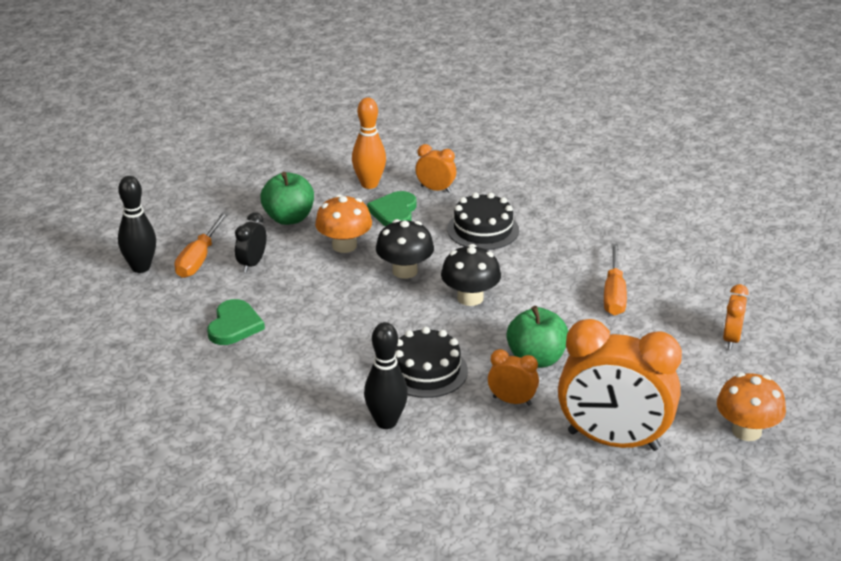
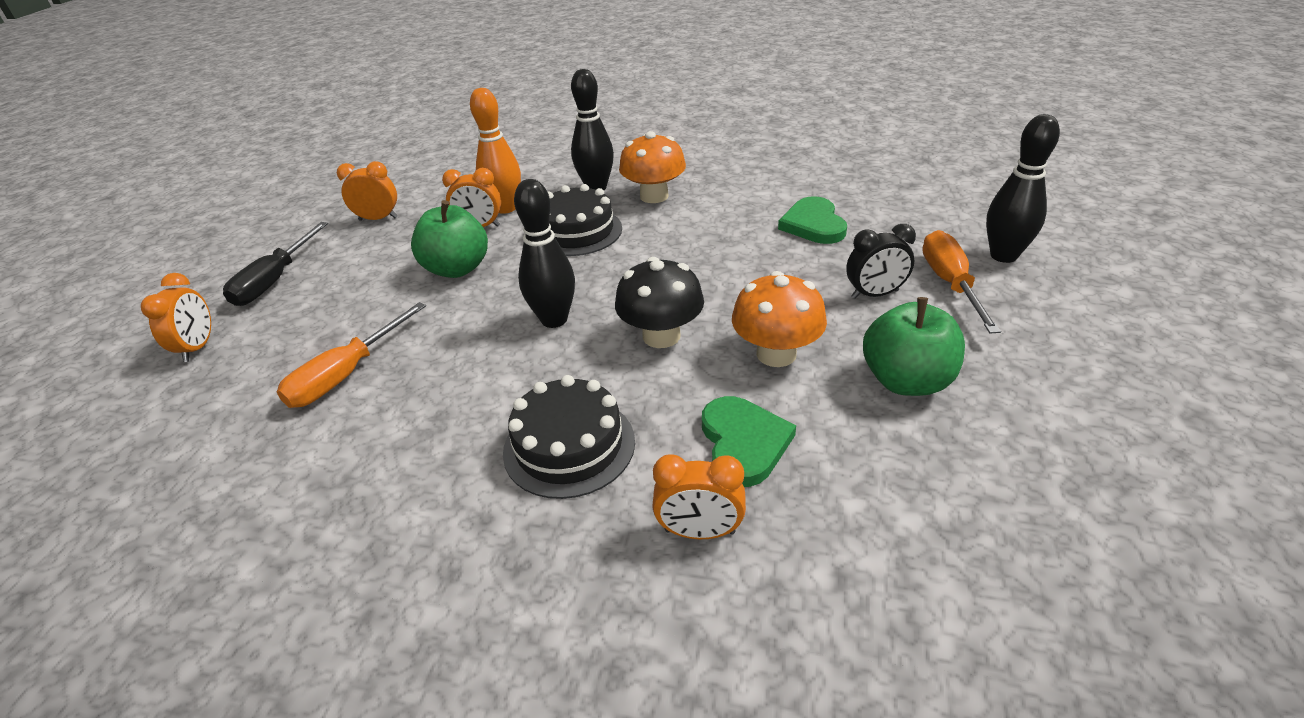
camera: 165 degrees right, 5 degrees up
(252, 264) = (875, 294): black clock -> black clock turned 75 degrees clockwise
(369, 184) = (840, 506): orange bowling pin -> orange bowling pin (506, 208)
(470, 298) = (554, 320): black mushroom -> black bowling pin
(613, 441) = (378, 219): orange clock -> orange clock, size x0.44
(614, 294) = (346, 375): orange screwdriver -> orange screwdriver turned 135 degrees counterclockwise
(695, 388) = (275, 280): none -> black screwdriver
(746, 431) = (237, 254): orange mushroom -> orange mushroom (654, 196)

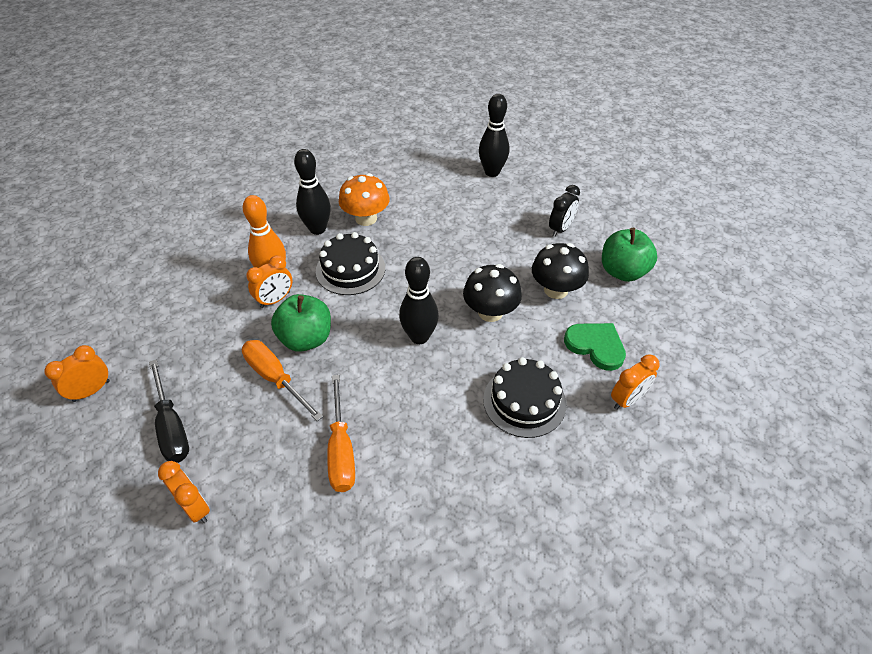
camera: 45 degrees left, 10 degrees up
(378, 219) = (179, 334): orange clock -> orange clock (91, 391)
(776, 354) = (556, 290): orange mushroom -> black mushroom
(813, 224) = (483, 197): green heart -> none
(950, 284) = (585, 205): orange screwdriver -> orange screwdriver (275, 378)
(1003, 256) = (590, 176): black bowling pin -> black bowling pin (492, 172)

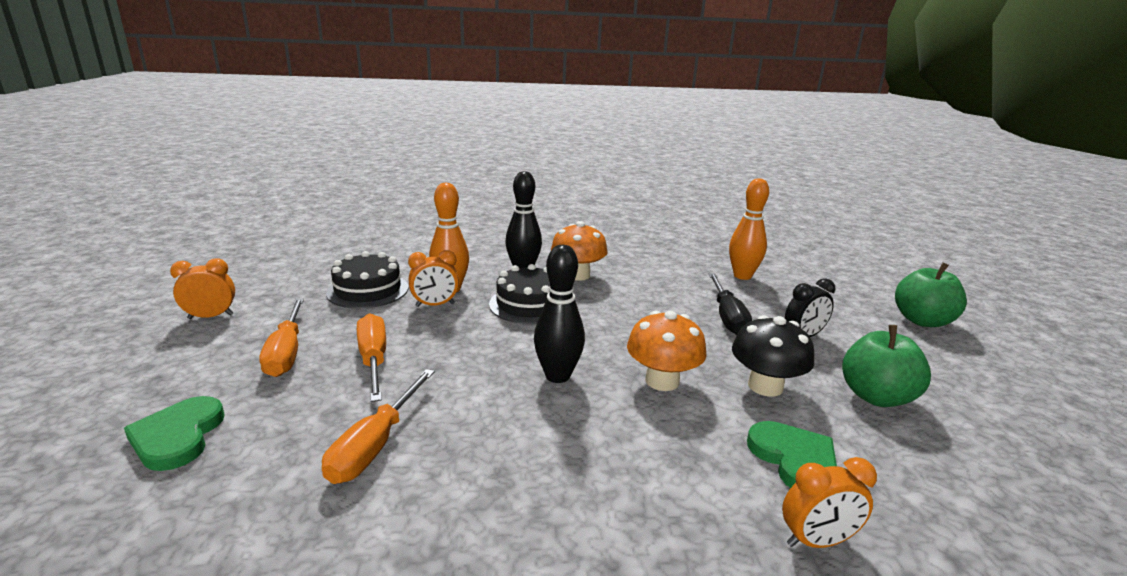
camera: 25 degrees right, 25 degrees down
(172, 426) = (240, 363): black screwdriver -> black screwdriver (727, 317)
(195, 507) = (178, 436): orange clock -> green heart
(199, 400) = (287, 352): none -> orange screwdriver
(306, 339) = (435, 340): green apple -> green apple (922, 321)
(490, 312) = (662, 381): black mushroom -> orange mushroom
(492, 172) = (742, 276): black bowling pin -> orange bowling pin
(524, 401) = (647, 483): black cake -> black cake (368, 290)

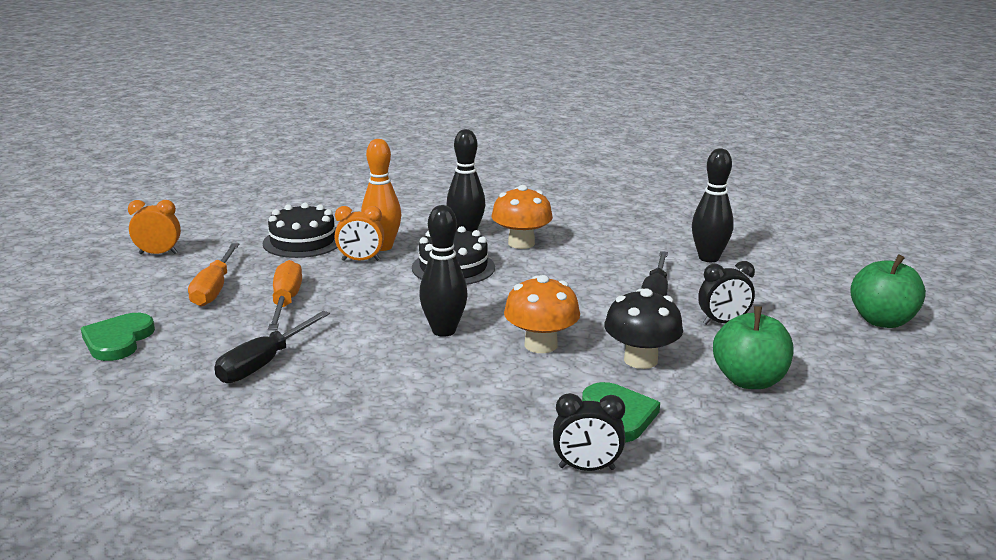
camera: 15 degrees right, 0 degrees up
(375, 445) = (264, 363): orange screwdriver -> black screwdriver
(742, 276) = (708, 258): orange bowling pin -> black bowling pin
(817, 541) = (586, 468): orange clock -> black clock

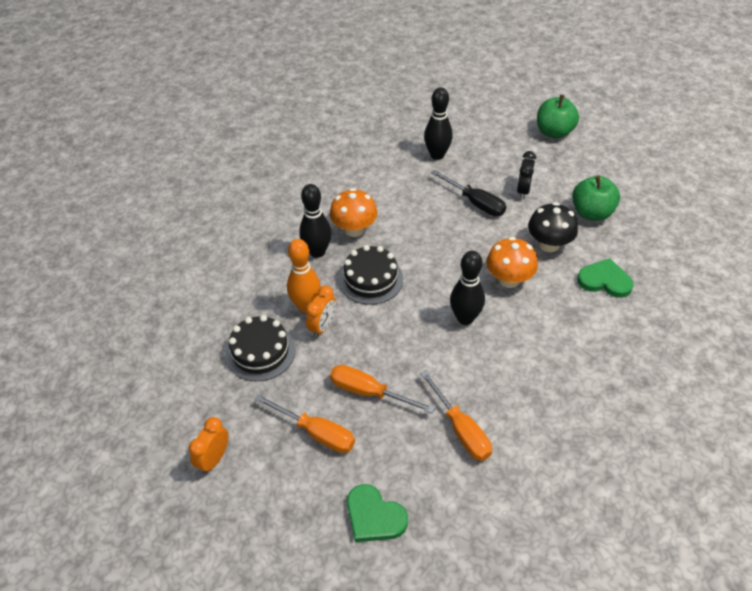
camera: 60 degrees left, 25 degrees up
(264, 363) = (461, 429): black screwdriver -> orange screwdriver
(586, 468) = (650, 315): black clock -> none

